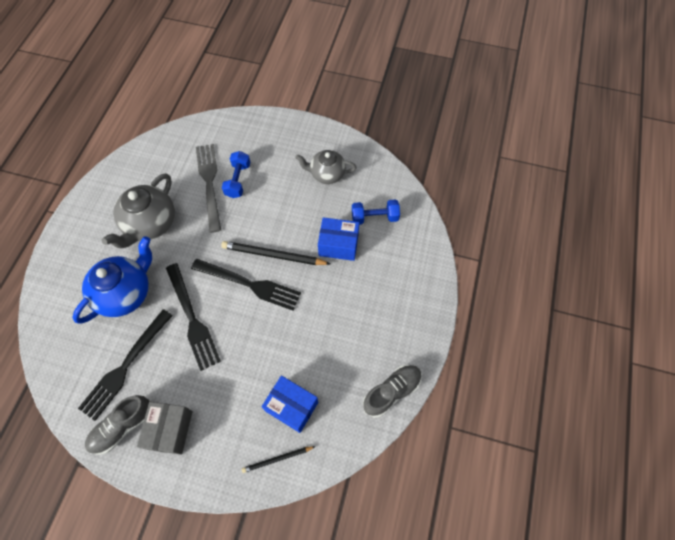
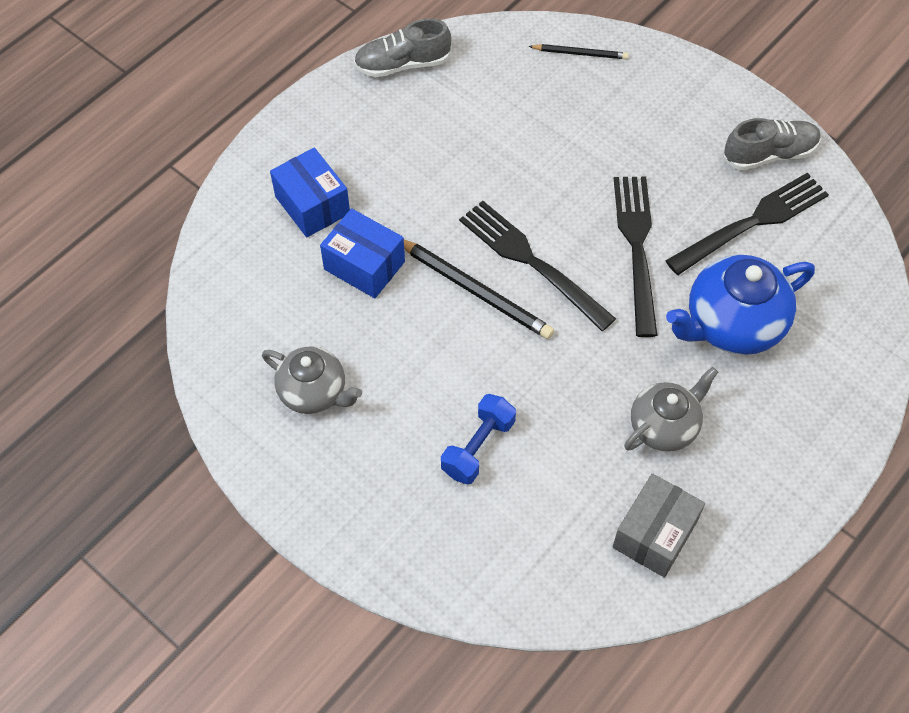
camera: 155 degrees left, 5 degrees down
(150, 224) = (664, 426): grey teapot -> grey teapot, size x0.65
(170, 430) = (706, 128): grey box -> grey box (654, 534)
(209, 183) = (533, 464): grey fork -> none
(292, 406) = (538, 95): blue box -> blue box (312, 205)
(374, 217) = (281, 284): blue dumbbell -> none

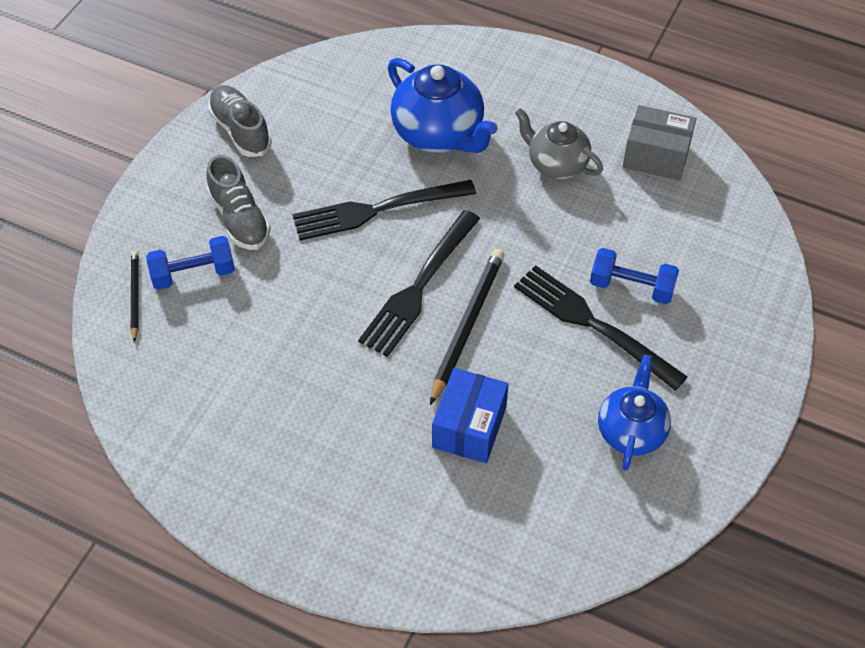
camera: 105 degrees left, 5 degrees down
(312, 205) = (406, 499): blue box -> none
(314, 392) = (631, 431): grey teapot -> blue teapot
(402, 64) = (180, 462): grey shoe -> grey shoe (240, 219)
(594, 96) = (193, 274): none -> blue dumbbell
(753, 222) = (323, 133): black fork -> black fork (592, 324)

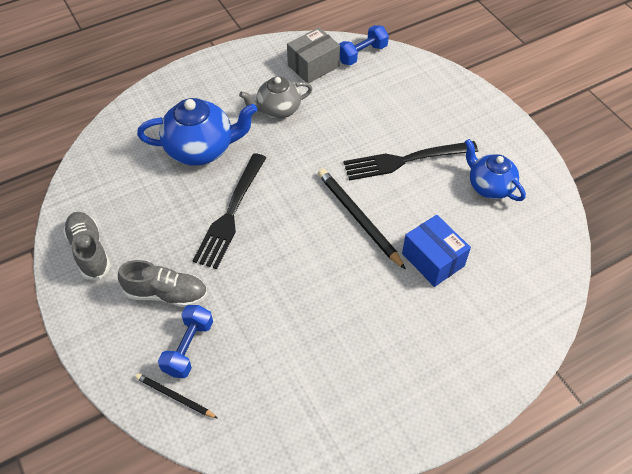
camera: 55 degrees left, 0 degrees up
(240, 130) = (89, 251): grey shoe -> grey shoe turned 60 degrees clockwise
(419, 287) = (310, 226): black fork -> none
(631, 287) = (393, 129): blue dumbbell -> blue dumbbell (362, 54)

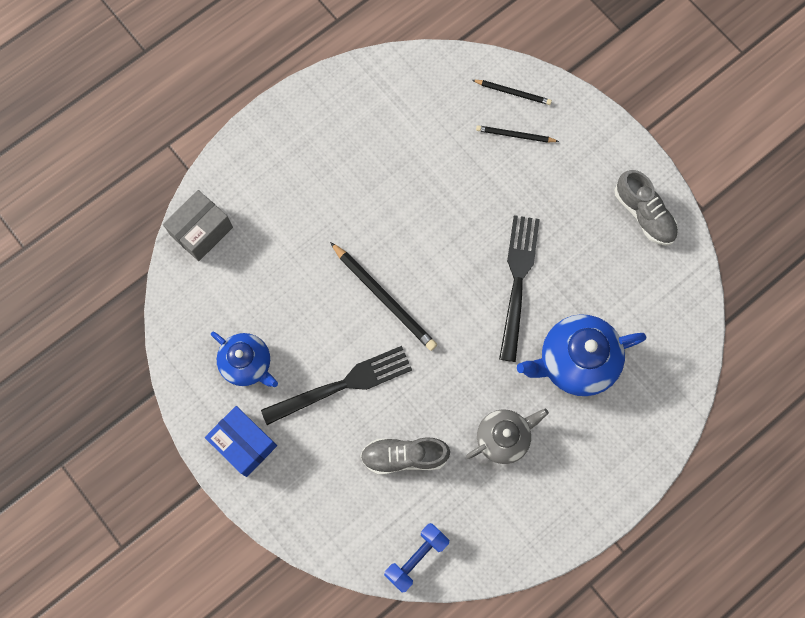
camera: 170 degrees right, 20 degrees up
(166, 293) = (552, 182): grey shoe -> grey shoe (404, 456)
(188, 348) = (515, 135): blue dumbbell -> black pencil
(313, 66) = (476, 523): grey box -> grey box (201, 231)
(433, 259) = (303, 261): blue box -> blue box (244, 443)

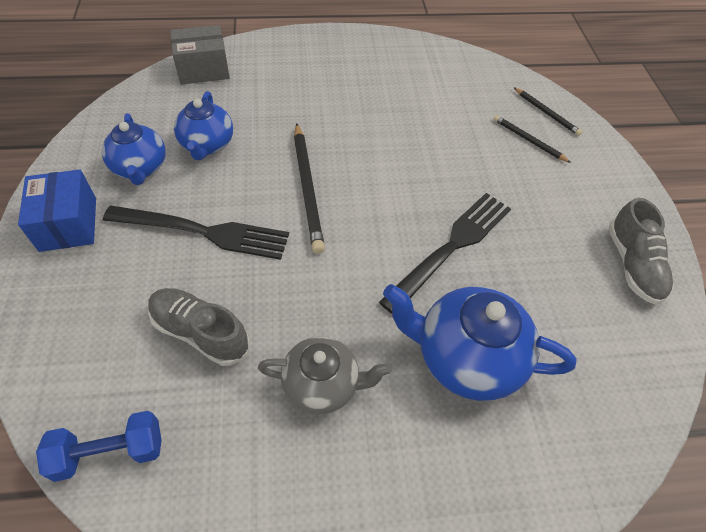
camera: 30 degrees right, 20 degrees down
(277, 308) = (207, 145): none -> blue teapot

